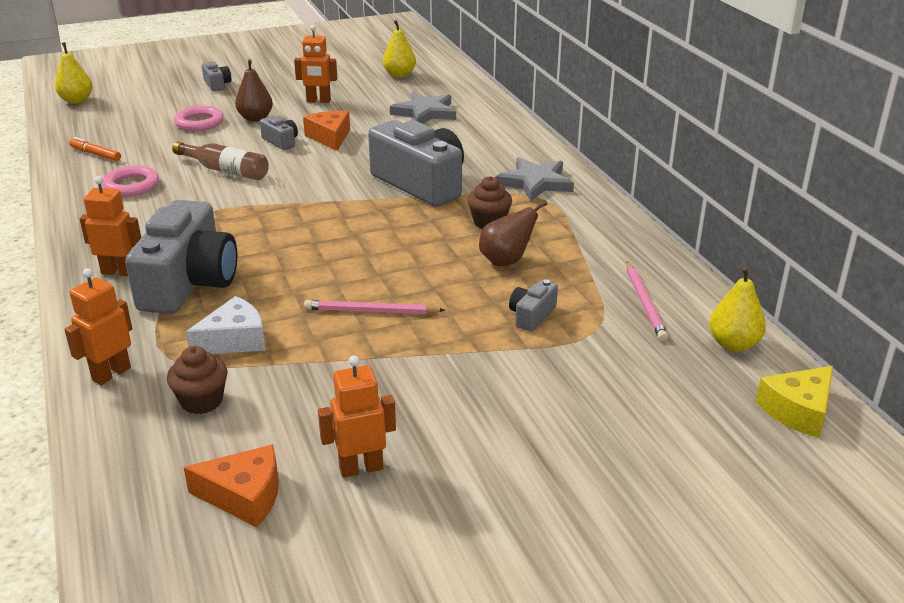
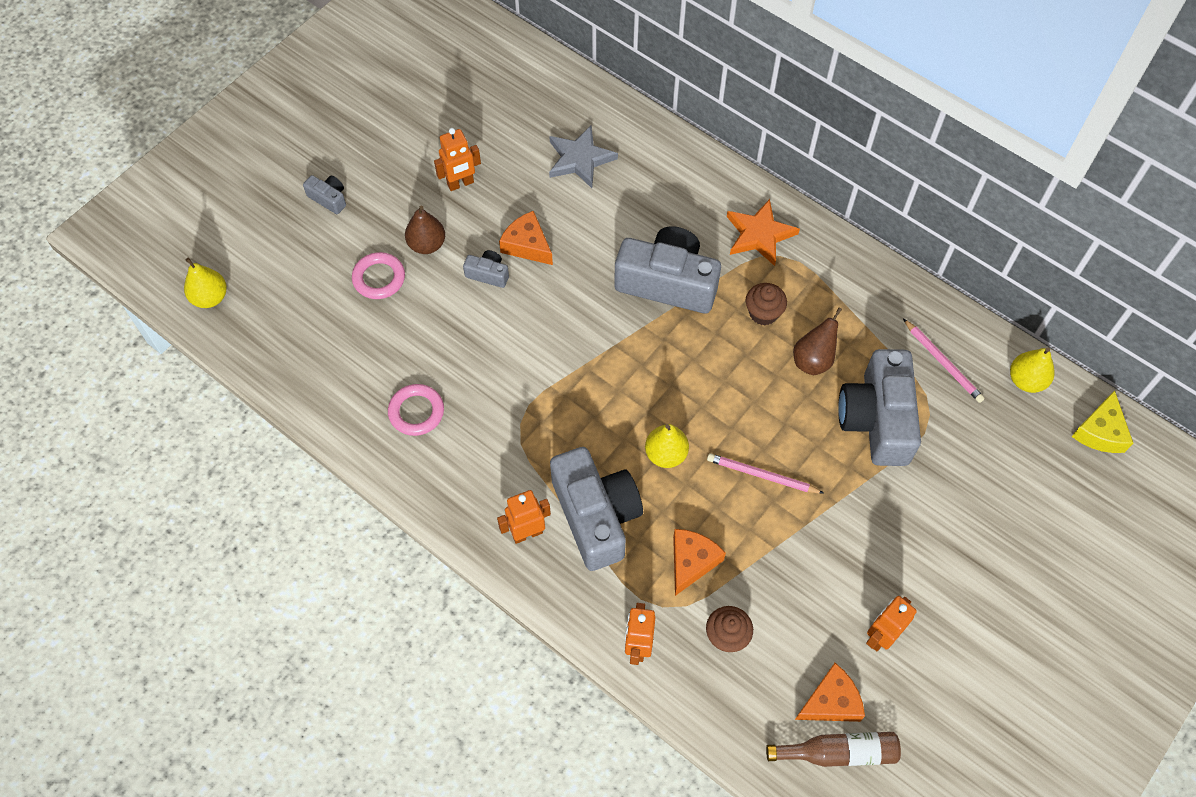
camera: 30 degrees left, 30 degrees up
(95, 154) = (331, 380): orange marker -> none
(226, 170) = (480, 346): brown bottle -> brown bottle (838, 752)
(234, 340) = (691, 562): white cheese -> orange cheese
(371, 311) = (762, 475): pink pencil -> pink pencil turned 45 degrees clockwise
(399, 75) = (499, 96): yellow pear -> yellow pear (666, 454)
(532, 315) = (876, 419): grey camera -> grey camera, size x2.31
(535, 183) = (759, 235): grey star -> orange star

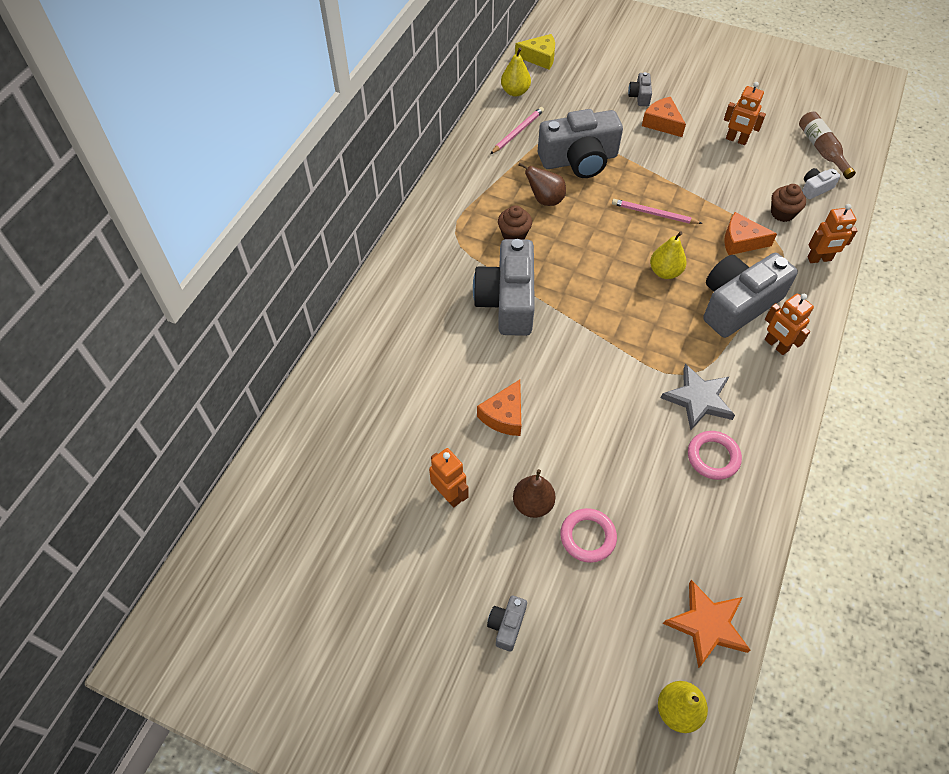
camera: 105 degrees left, 5 degrees down
(488, 274) = (547, 439): grey camera -> grey camera (639, 96)
(580, 159) = (391, 396): grey star -> grey star (698, 399)
(759, 235) = (438, 249): orange star -> orange star (707, 624)
(762, 475) = (654, 214): pink pencil -> pink pencil turned 105 degrees clockwise
(762, 703) = (815, 188): none -> white camera
(831, 701) = (792, 157): orange cheese -> orange cheese (662, 123)

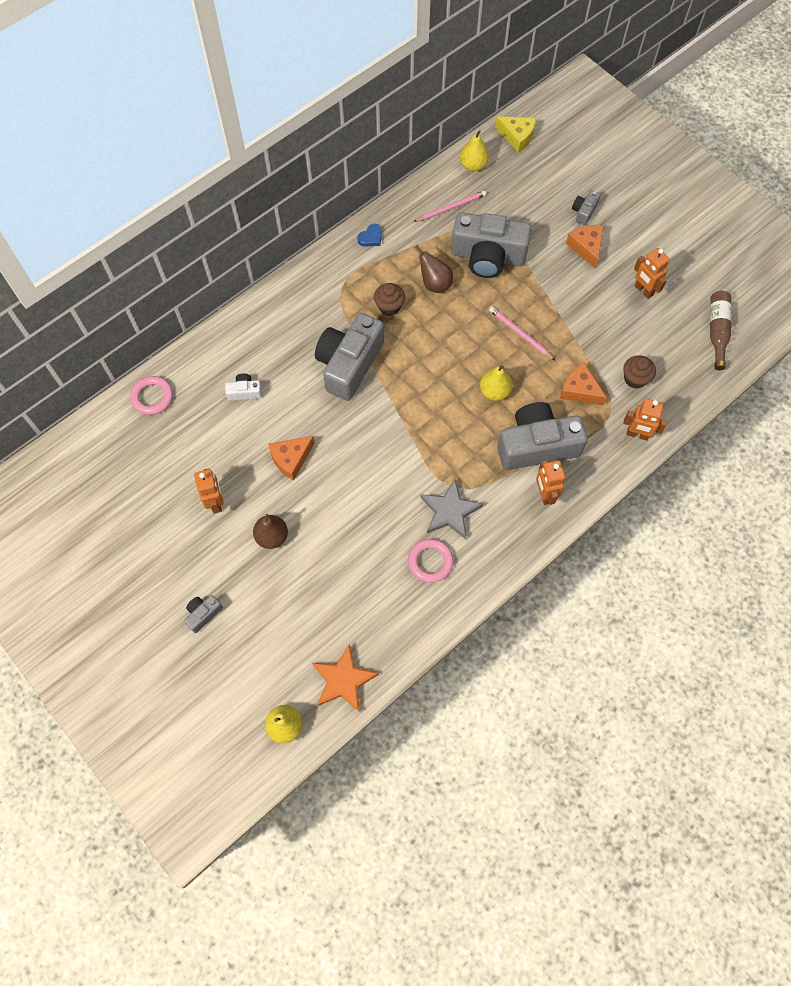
camera: 25 degrees right, 10 degrees up
(457, 182) = (371, 237): none -> blue heart
(588, 537) = (297, 579): pink ring -> pink ring (152, 397)
(815, 188) = (682, 367): white camera -> white camera (245, 392)

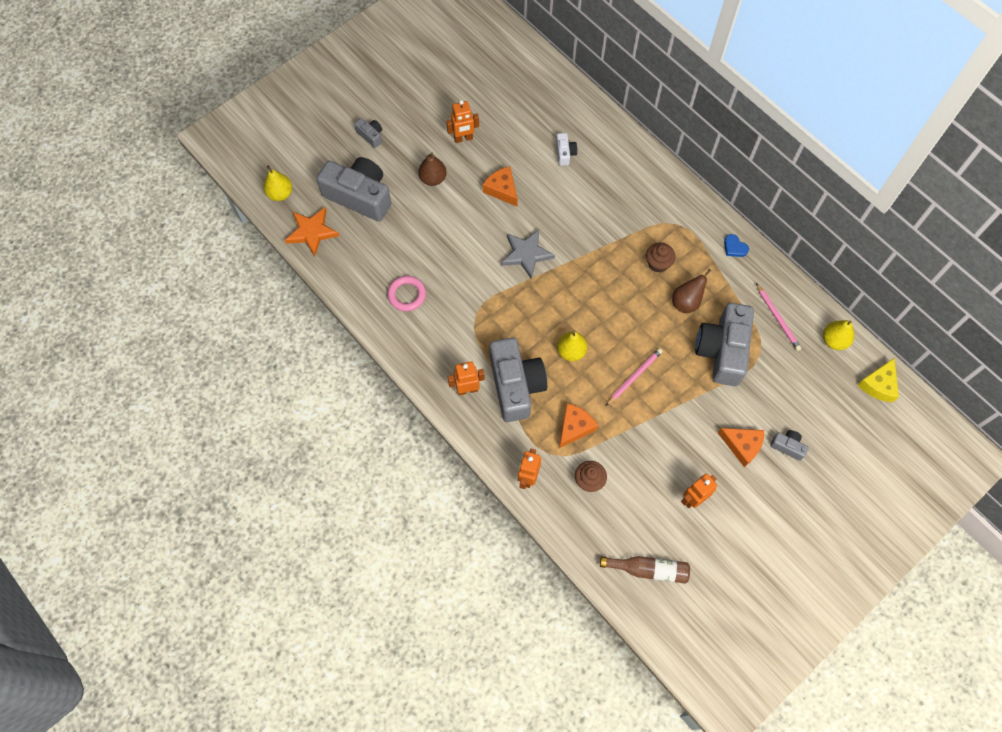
camera: 90 degrees right, 0 degrees up
(152, 397) = (558, 88): pink ring -> none
(349, 364) = (595, 231): grey camera -> grey camera (359, 196)
(450, 511) = (452, 311): grey star -> grey star (526, 254)
(586, 247) = (742, 446): orange cheese -> orange cheese turned 45 degrees clockwise

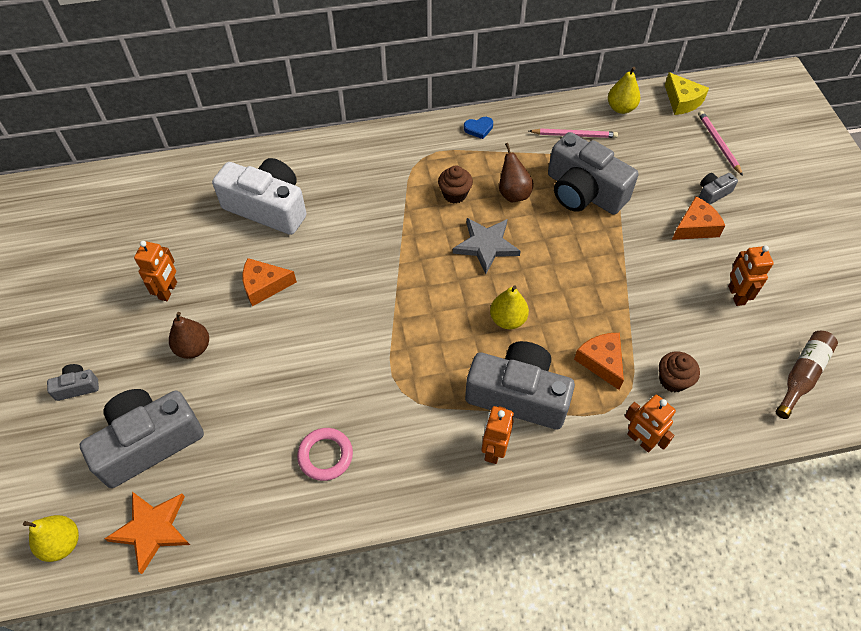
camera: 60 degrees left, 10 degrees down
(526, 254) = (361, 302): grey star -> grey star (486, 246)
(565, 153) = (268, 207): white camera -> white camera, size x2.31
(634, 376) = (571, 277): pink pencil -> pink pencil (718, 143)

